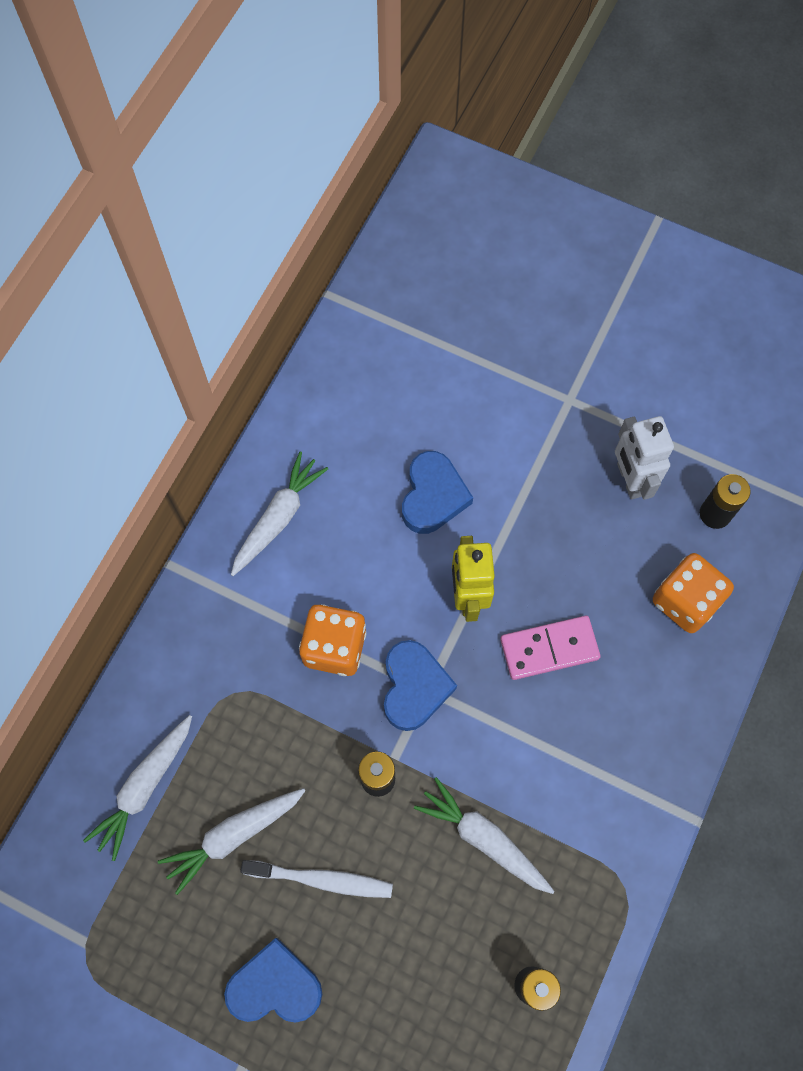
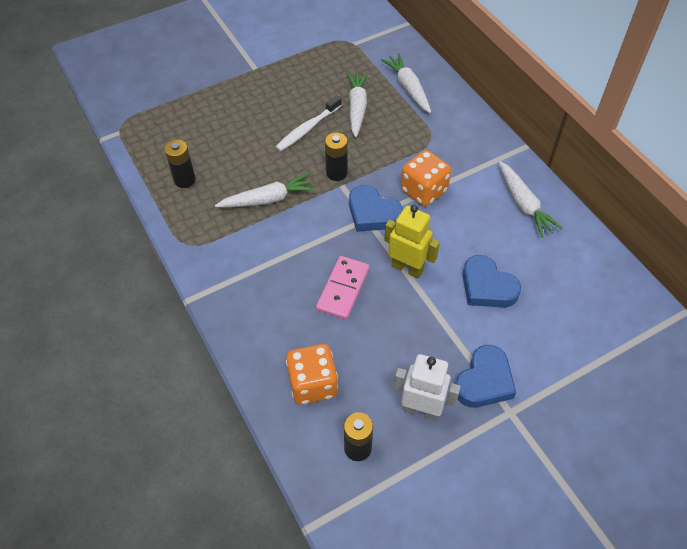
camera: 125 degrees right, 15 degrees down
(275, 986) = (277, 92): blue heart -> blue heart (484, 381)

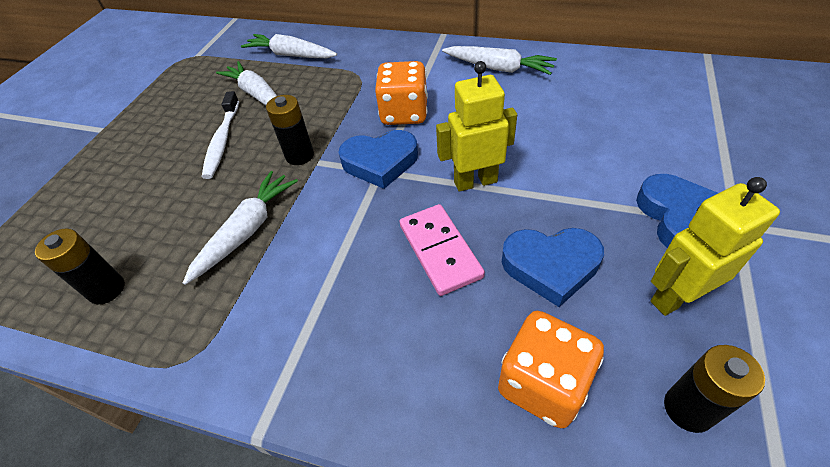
camera: 40 degrees left, 5 degrees down
(421, 409) = (675, 297): white robot -> yellow robot
(487, 287) = (561, 143): blue heart -> blue heart (550, 266)

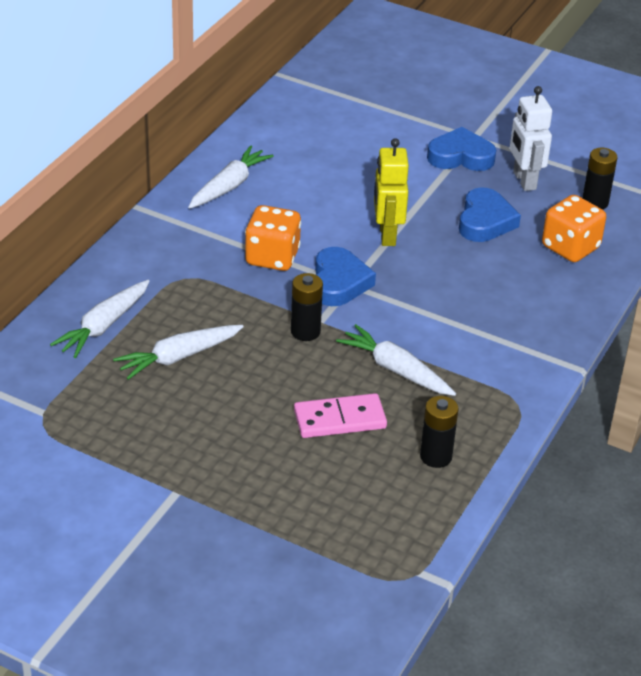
camera: 85 degrees left, 10 degrees down
(222, 141) = (253, 386): white toothbrush -> none
(440, 251) = (454, 267): pink domino -> pink domino (340, 419)
(675, 297) = (524, 181): yellow robot -> white robot

